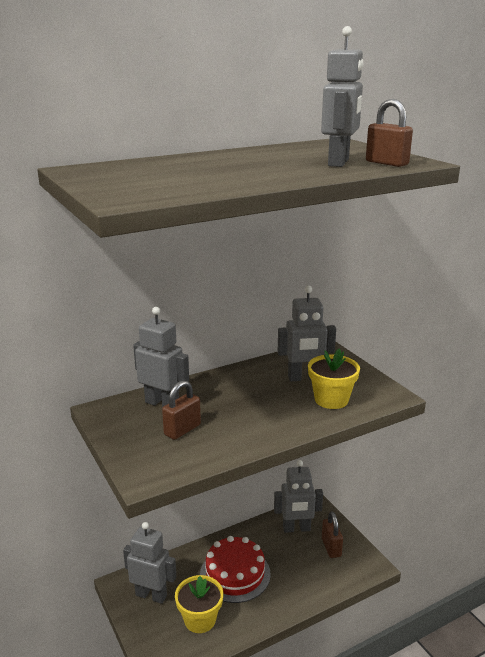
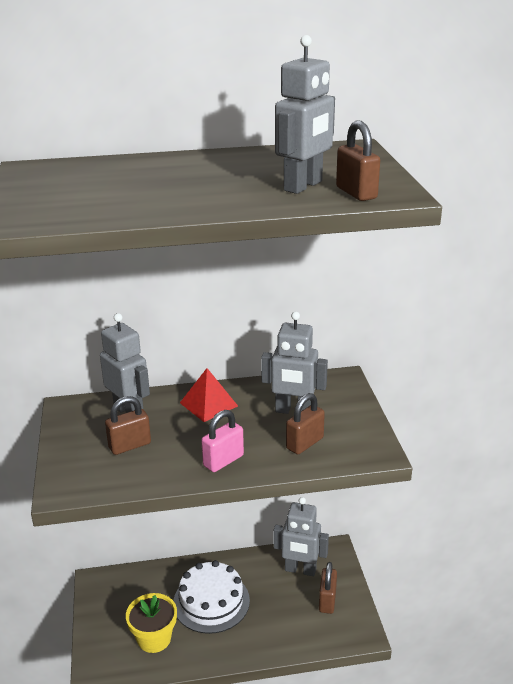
camera: 20 degrees right, 5 degrees up
(151, 595) = (120, 600): grey robot -> none
(229, 385) = (208, 404): none -> red pyramid
(235, 574) = (211, 601): red cake -> white cake
(274, 425) = (223, 461): none -> pink padlock
(331, 399) = (304, 443): yellow flower pot -> brown padlock

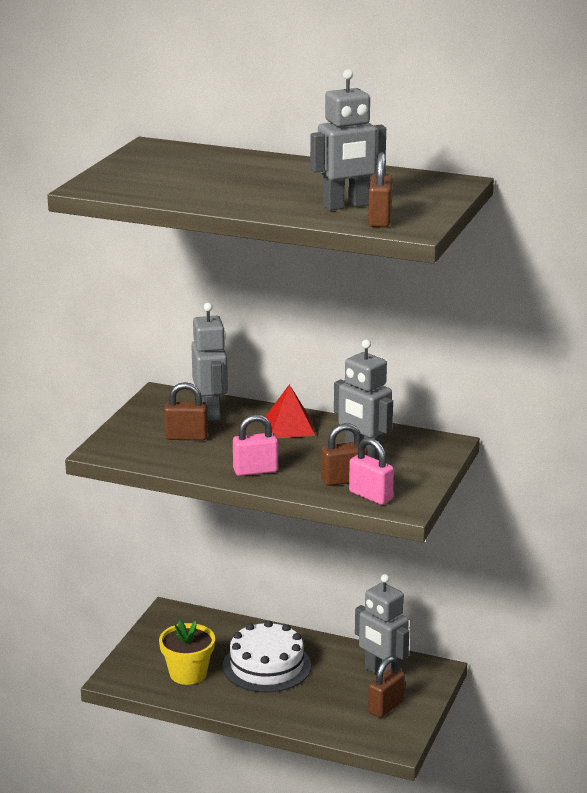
camera: 30 degrees right, 5 degrees down
(341, 451) = (370, 496): none -> pink padlock

